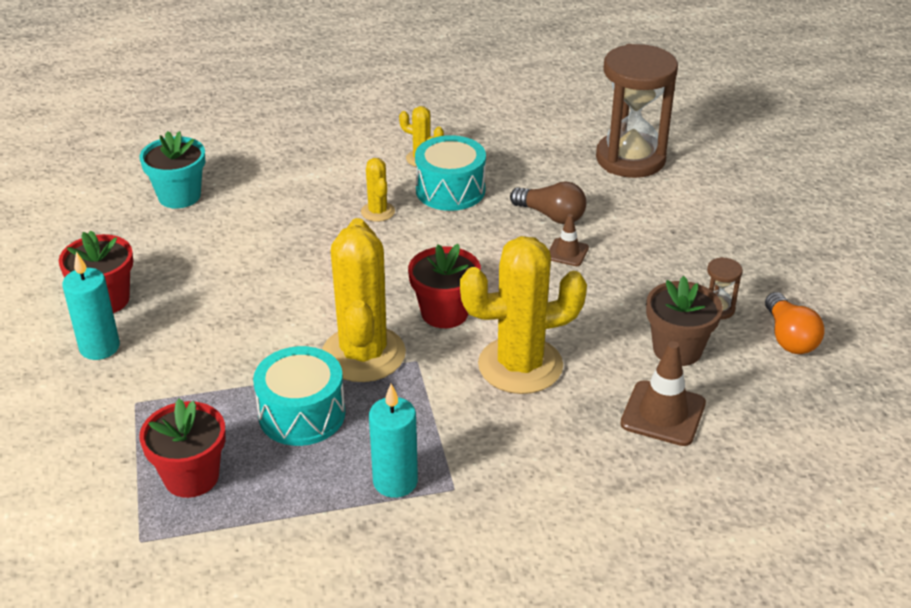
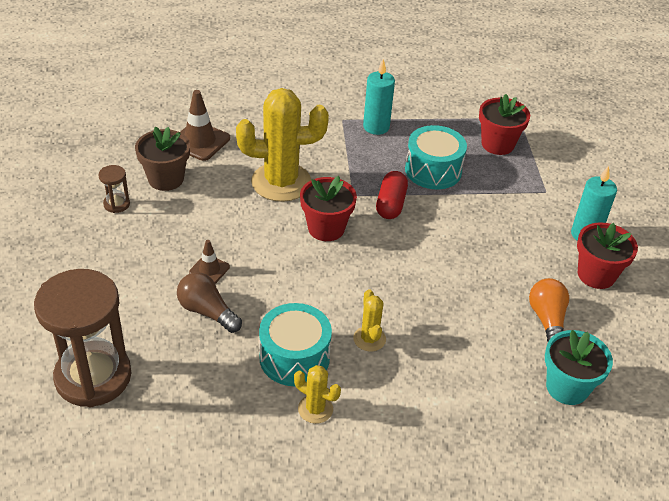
camera: 175 degrees left, 5 degrees up
(363, 354) = (390, 204): yellow cactus -> red capsule
(789, 337) = (80, 177): orange light bulb -> orange light bulb (547, 320)

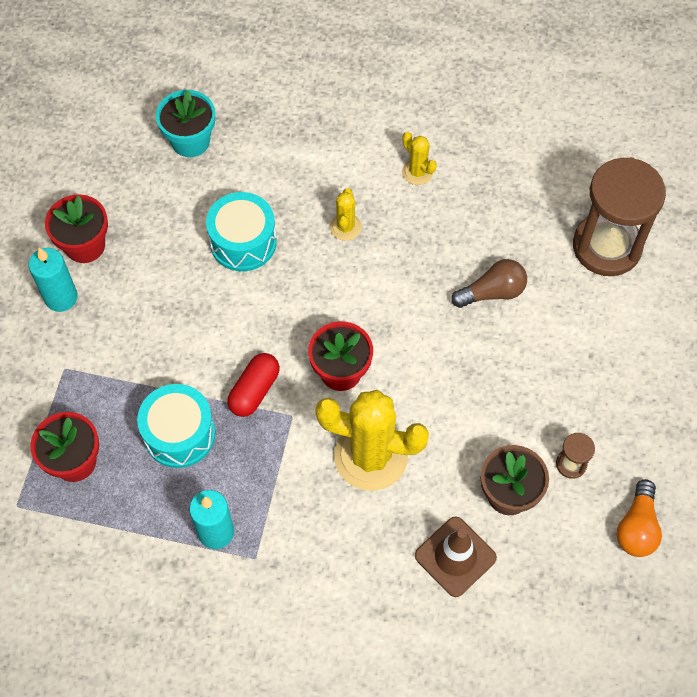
camera: 160 degrees left, 20 degrees up
(207, 311) = (492, 292): brown light bulb -> brown light bulb turned 75 degrees counterclockwise
(209, 269) = (481, 344): brown traffic cone -> none
(294, 358) = (421, 224): turquoise drum -> turquoise drum (243, 242)
(547, 320) = (167, 207): orange light bulb -> orange light bulb (637, 527)

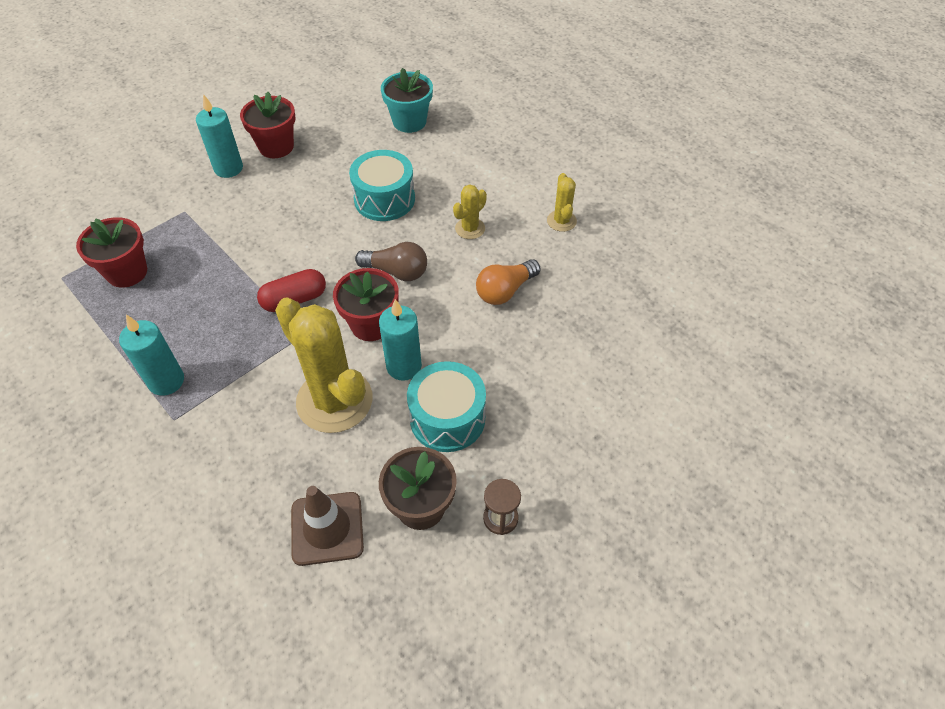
camera: 35 degrees right, 10 degrees down
(179, 434) = (213, 297): turquoise drum -> turquoise drum (447, 418)
(400, 391) = (404, 366): none -> turquoise candle
(492, 292) = (549, 337): brown light bulb -> brown light bulb (396, 272)
(607, 246) = (684, 358): brown hourglass -> none
(637, 527) = (516, 620): orange light bulb -> orange light bulb (505, 291)

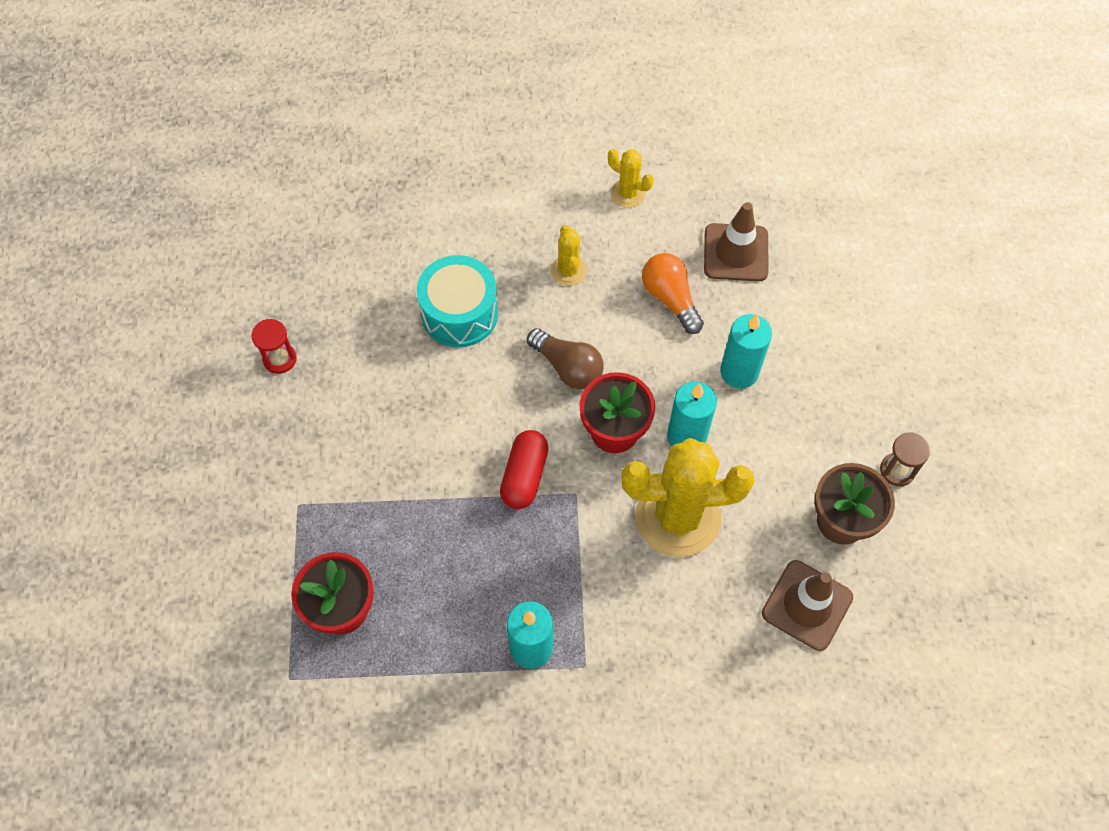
camera: 50 degrees left, 10 degrees up
(228, 168) = (269, 424): turquoise candle -> turquoise candle (739, 372)
(276, 147) = (280, 359): red flower pot -> red hourglass
(396, 272) = (567, 367): brown light bulb -> brown light bulb turned 75 degrees clockwise
(409, 122) = (365, 215): turquoise flower pot -> none
(447, 418) = (771, 441): turquoise drum -> none
(505, 291) = (670, 298): orange light bulb -> orange light bulb turned 150 degrees clockwise
(581, 303) = (736, 253): none -> brown traffic cone

